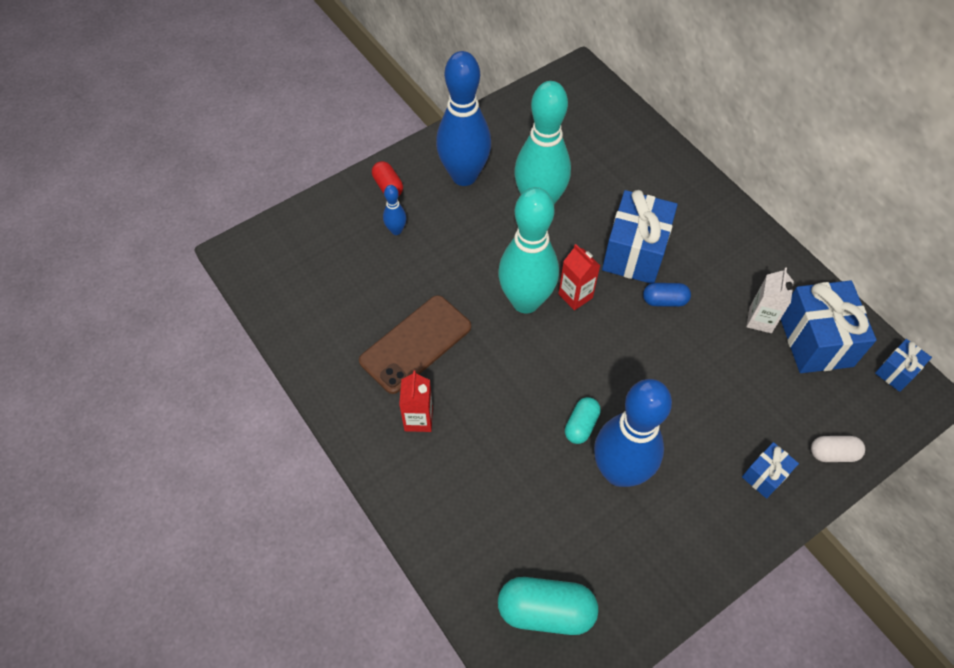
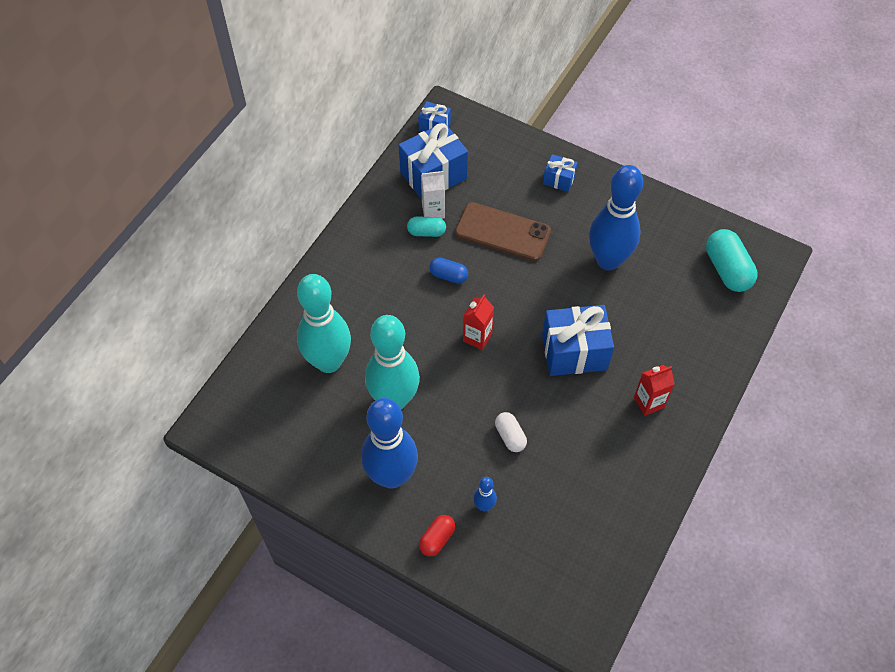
camera: 115 degrees left, 0 degrees up
(415, 344) = (587, 435): brown phone -> brown phone (502, 232)
(525, 301) = (502, 371): turquoise bowling pin -> turquoise bowling pin (328, 362)
(581, 425) = (587, 294): turquoise capsule -> turquoise capsule (426, 232)
(634, 252) = (411, 310): blue gift -> blue gift (574, 352)
(664, 300) = (448, 275): blue capsule -> blue capsule turned 45 degrees counterclockwise
(833, 453) = (520, 148): white capsule -> white capsule (510, 436)

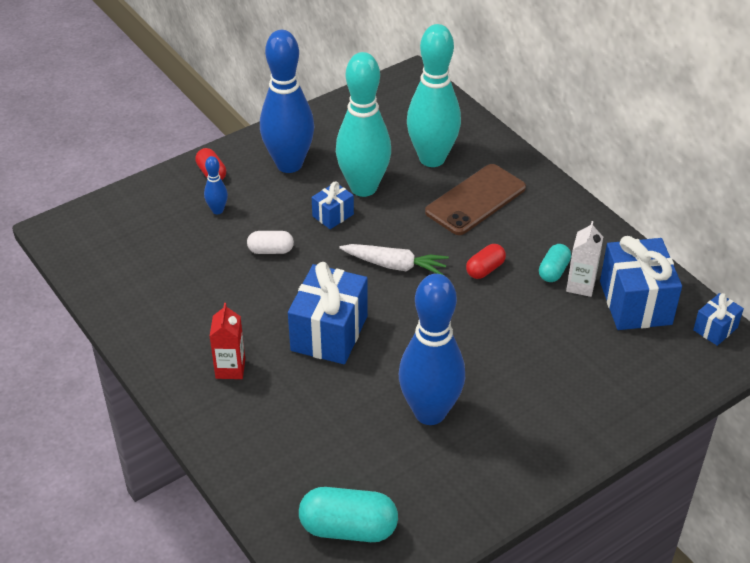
camera: 115 degrees right, 15 degrees down
(448, 275) = (485, 269): blue capsule -> red capsule
(477, 337) = (395, 265): red carton -> white carrot
(502, 232) = (521, 333): brown phone -> brown phone (475, 200)
(559, 180) = (576, 415): blue gift -> blue gift (333, 215)

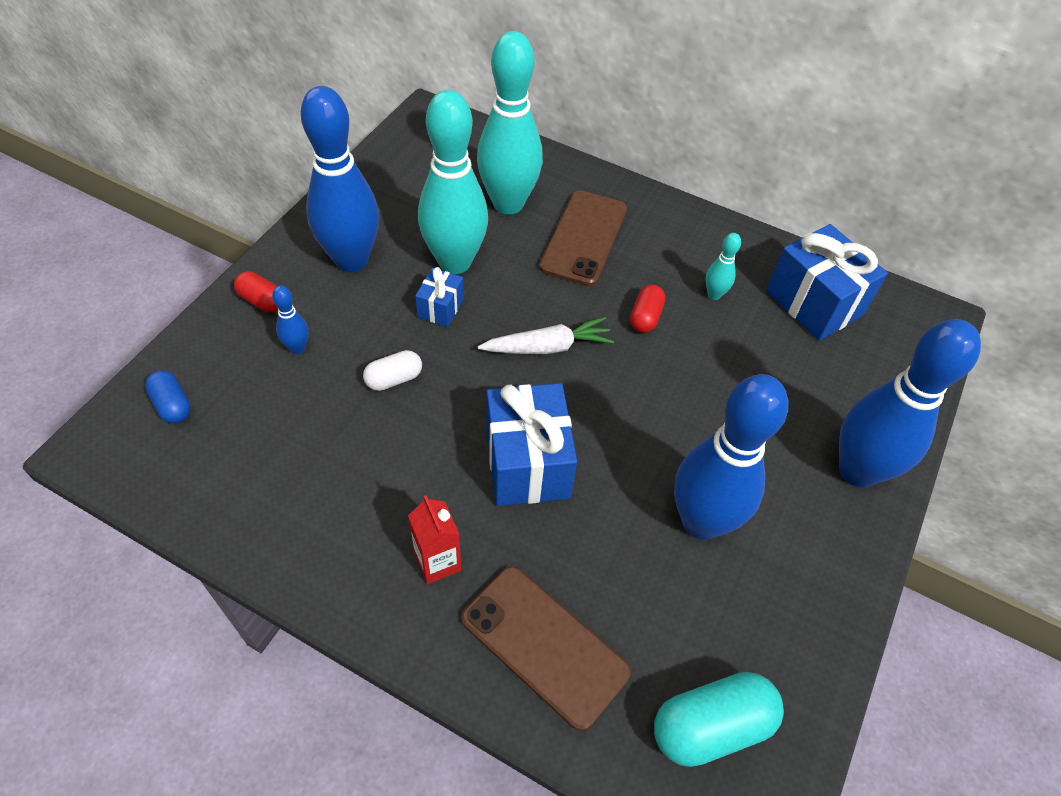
camera: 30 degrees left, 10 degrees up
(118, 219) = (172, 405): none -> blue capsule
(269, 440) = (544, 645): none -> brown phone
(553, 271) = (714, 294): turquoise capsule -> turquoise bowling pin
(578, 425) = (857, 471): none -> blue bowling pin
(580, 285) = (751, 302): white carton -> none
(715, 329) = (903, 305): blue gift -> none

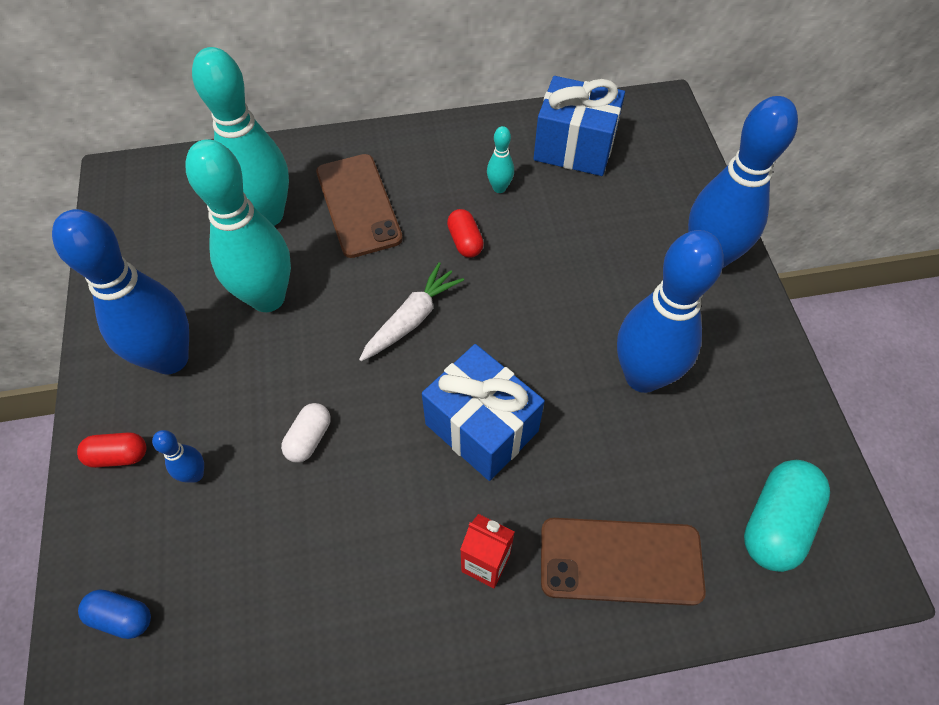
camera: 35 degrees left, 5 degrees up
(440, 308) = (292, 347): blue gift -> none

